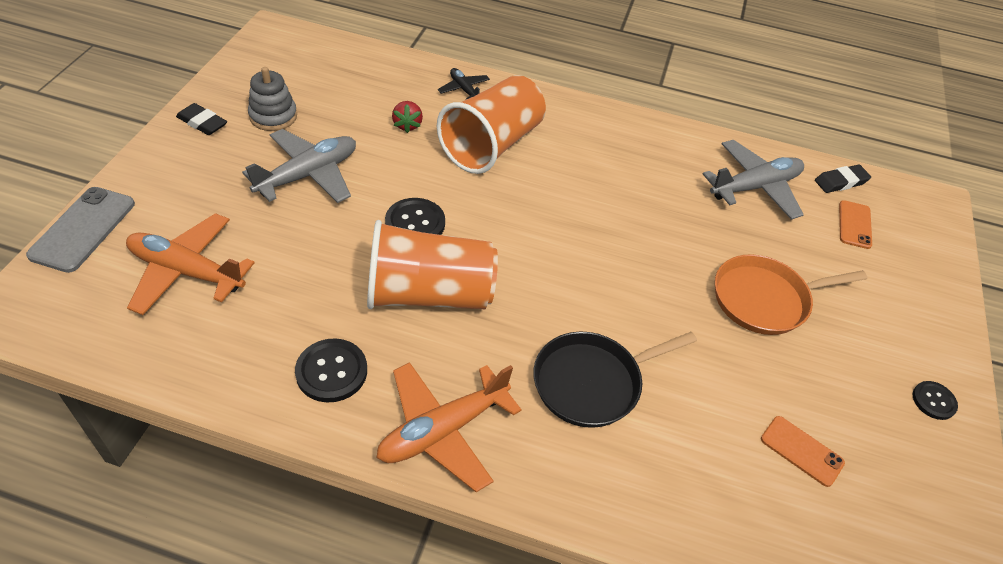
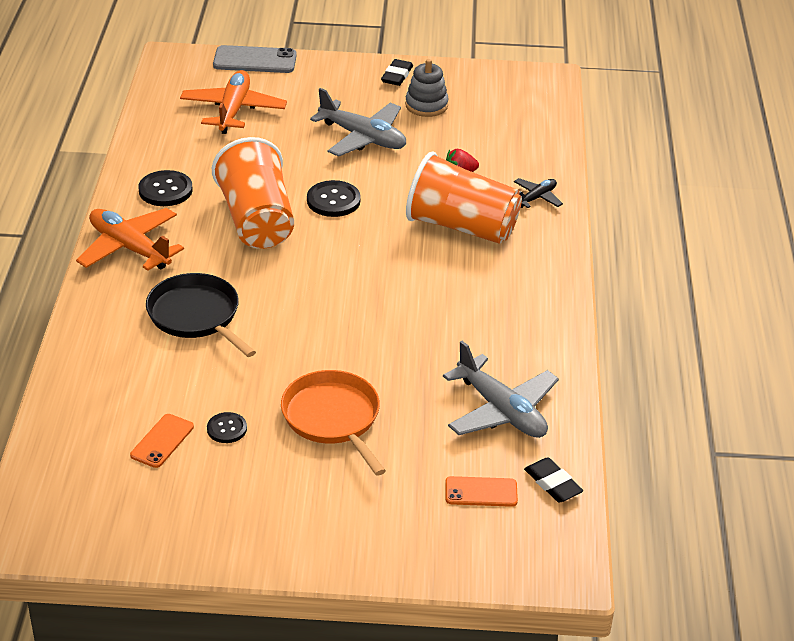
camera: 80 degrees right, 10 degrees down
(933, 401) = (245, 537): black button -> black button (227, 429)

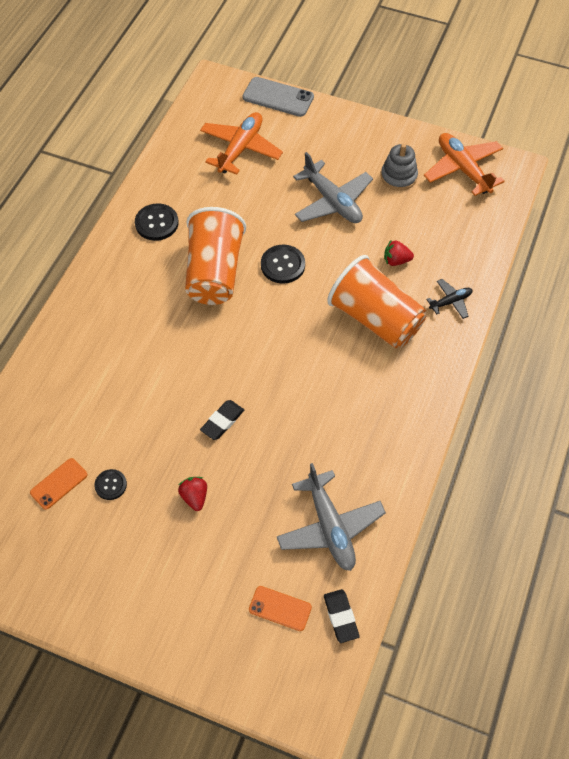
camera: 20 degrees right, 20 degrees up
(130, 248) = (107, 278): orange plane -> orange plane (463, 169)
(196, 316) = (131, 361): black pan -> none
(333, 418) = (194, 497): orange pan -> red strawberry
(397, 76) = (387, 138): black eraser -> black eraser (222, 421)

